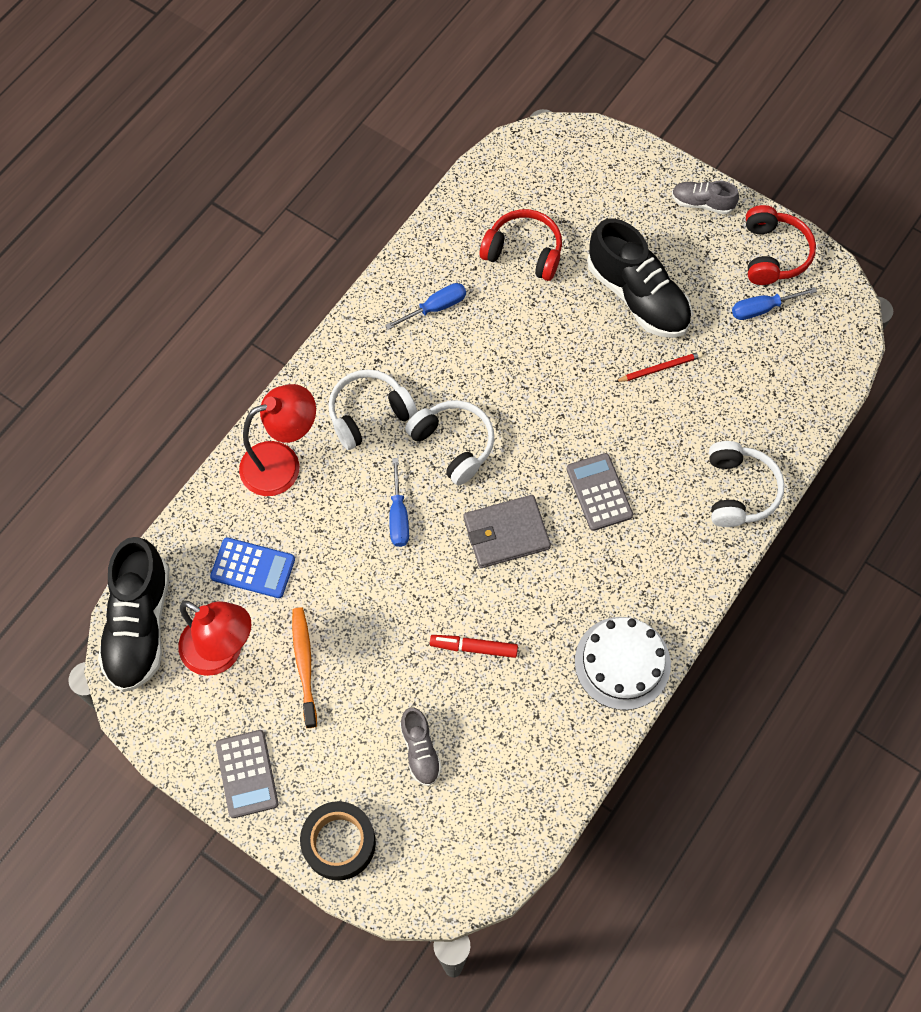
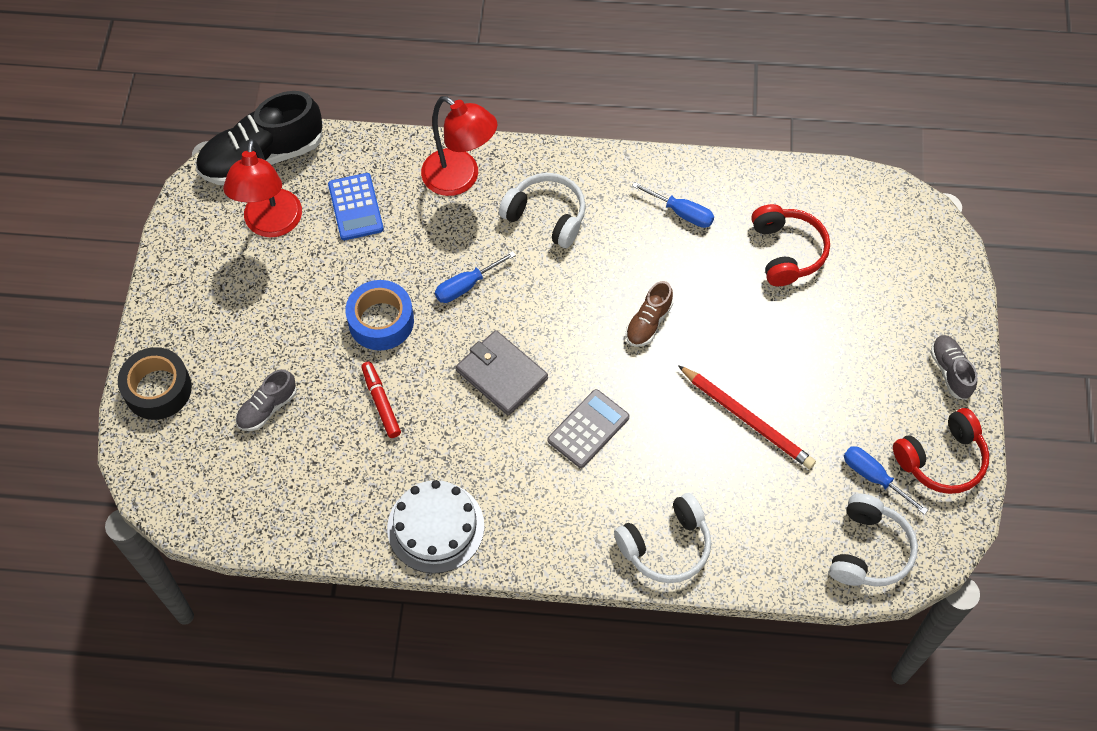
camera: 60 degrees right, 5 degrees down
(247, 774) = (180, 295): grey calculator -> none
(304, 665) = (293, 287): orange toothbrush -> none
(390, 606) = (381, 321): none -> blue tape
(453, 444) = (559, 293): white headphones -> white headphones (868, 550)
(526, 391) = (648, 323): none -> brown shoe
(637, 296) = (809, 365): black shoe -> none
(660, 368) = (747, 419): red pencil -> red pencil, size x1.69

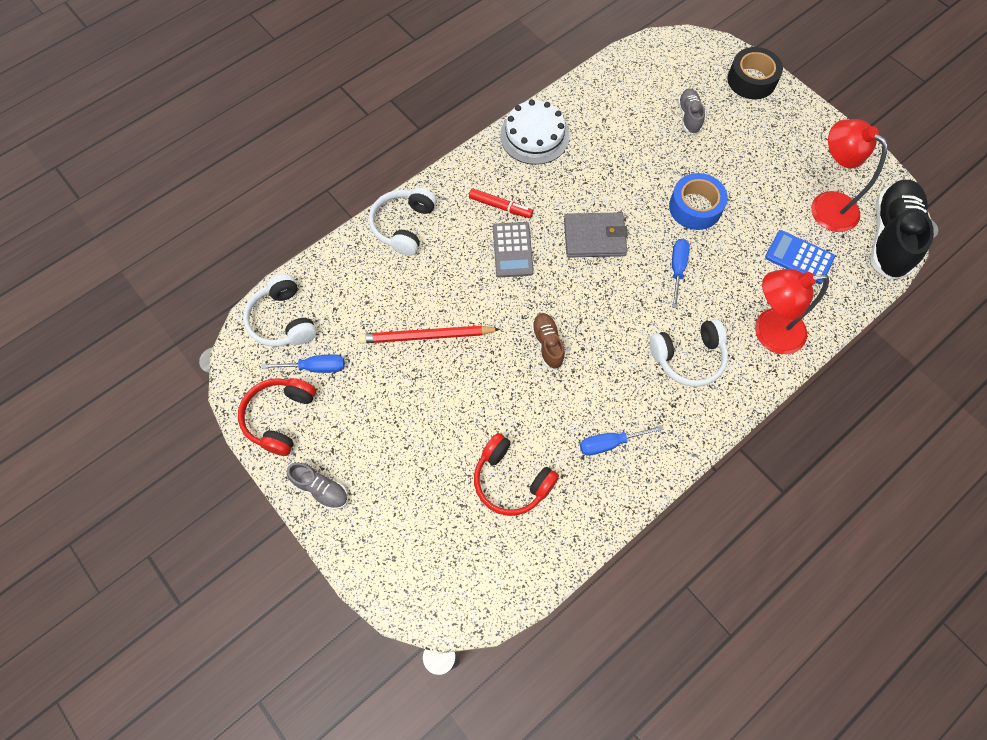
camera: 135 degrees right, 5 degrees up
(381, 402) = (638, 167): red marker -> red marker (500, 207)

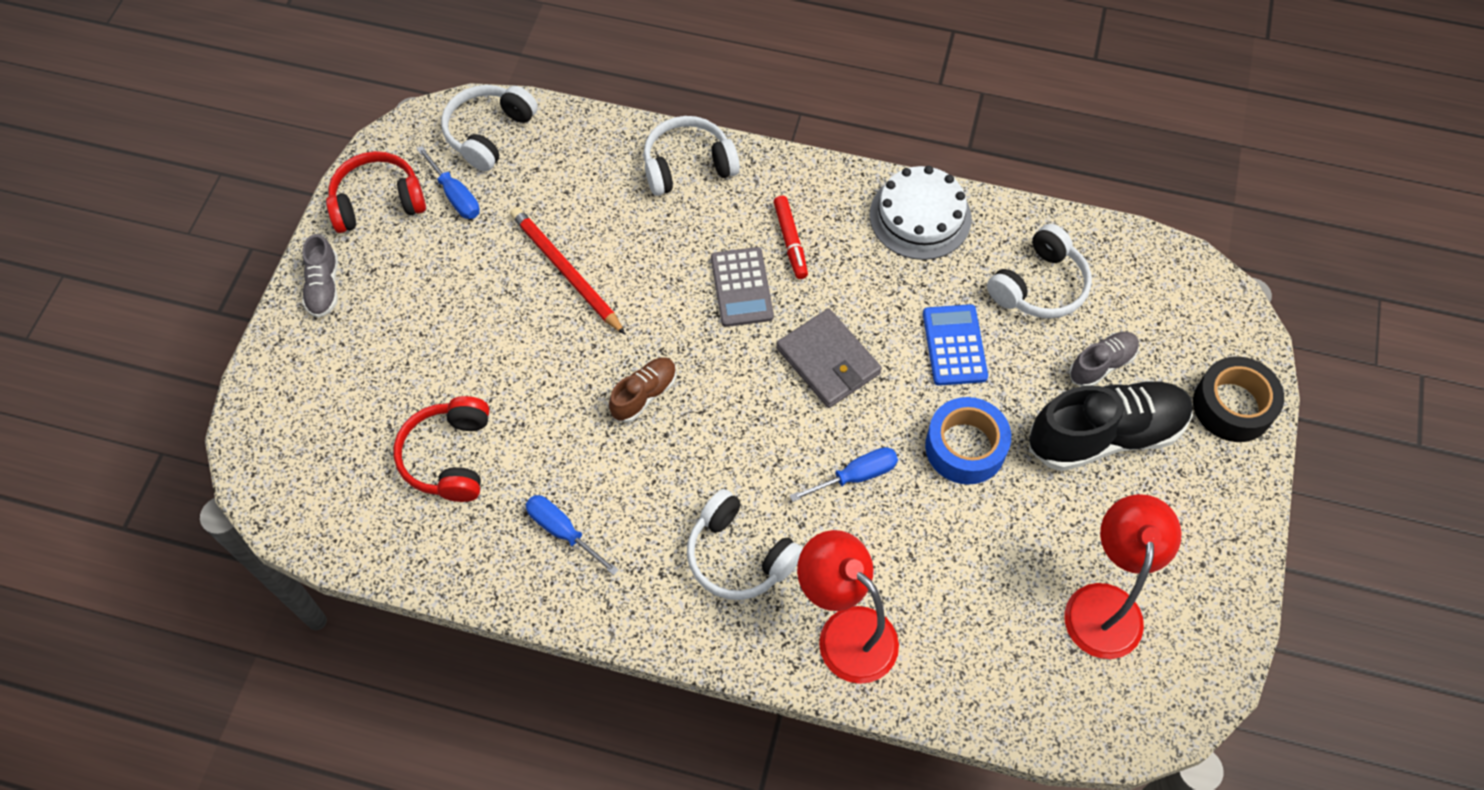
camera: 55 degrees right, 5 degrees down
(512, 250) = (741, 287): grey calculator -> grey calculator turned 60 degrees counterclockwise
(621, 112) = (1039, 286): none -> white headphones
(799, 257) = (991, 612): blue calculator -> blue calculator (954, 345)
(890, 237) = (1121, 714): black shoe -> black shoe (1105, 435)

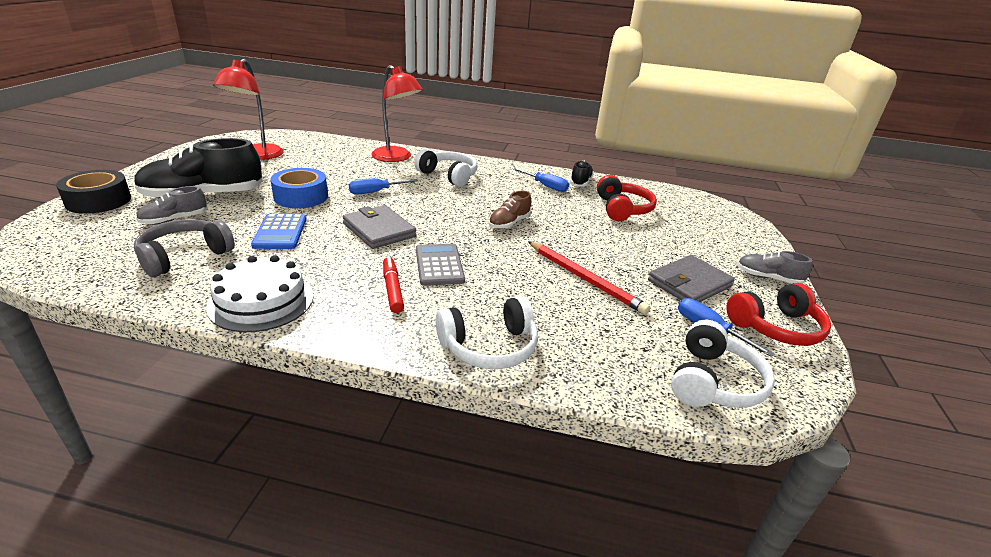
camera: 175 degrees right, 30 degrees down
(324, 287) = (768, 278): grey shoe -> grey shoe turned 60 degrees counterclockwise
(436, 270) = (689, 283): none -> grey wallet
(491, 558) = (580, 182): none -> black shoe
(1039, 286) = (184, 256): white headphones -> grey headphones

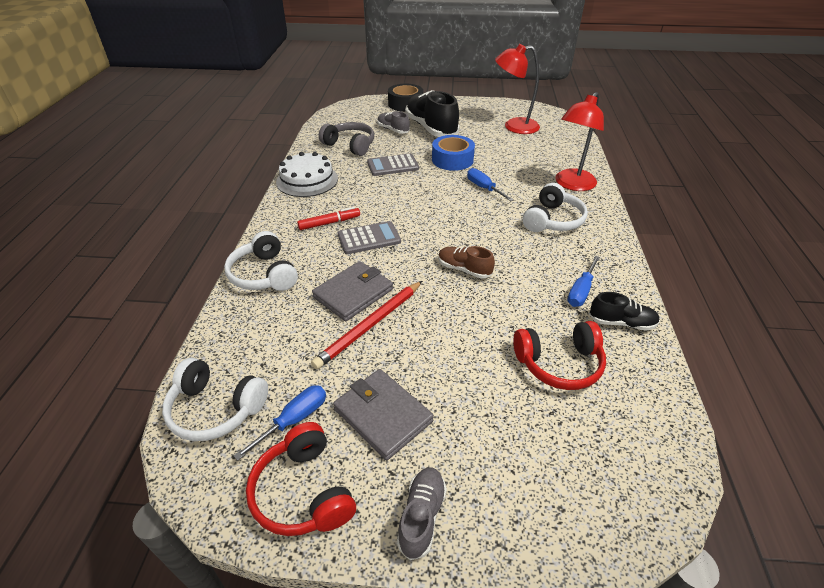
camera: 85 degrees right, 10 degrees up
(280, 232) = (393, 165): blue calculator -> grey calculator
(379, 230) = (414, 202): grey wallet -> grey wallet (353, 293)

